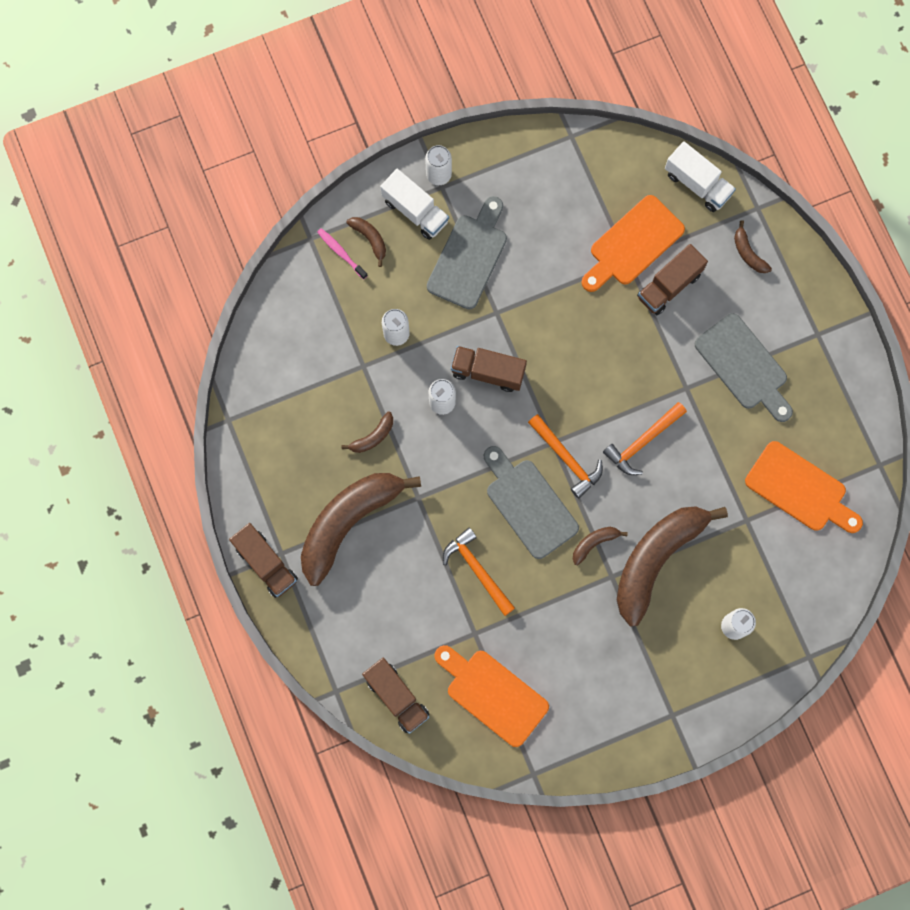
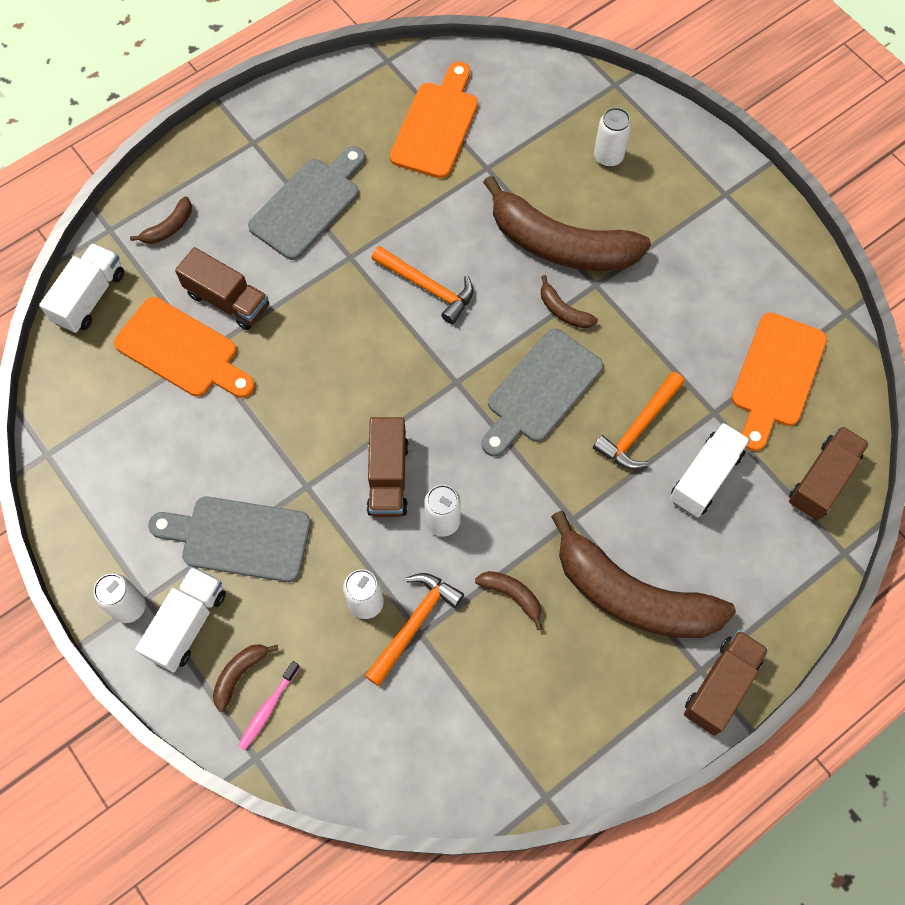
camera: 105 degrees left, 10 degrees down
(424, 607) = (705, 477): none -> white truck
(566, 459) = (472, 362): orange hammer -> orange hammer (414, 624)

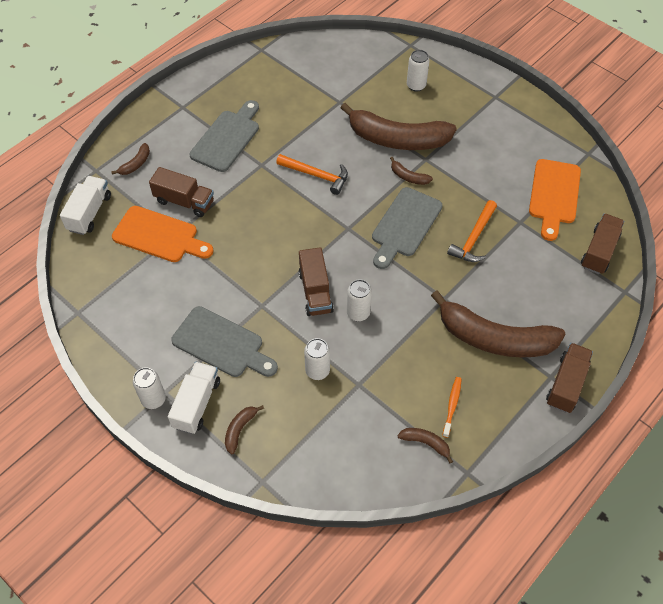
camera: 10 degrees left, 10 degrees down
(239, 538) = (221, 344): grey cutting board -> grey cutting board turned 150 degrees counterclockwise
(268, 708) = (264, 448): pink toothbrush -> none
(414, 624) = (353, 379): orange hammer -> none
(437, 125) = (301, 82): orange cutting board -> none
(512, 595) = (415, 351): brown banana -> brown banana (425, 443)
(547, 691) = (452, 406): none -> orange toothbrush
(705, 477) = (524, 260): white truck -> none

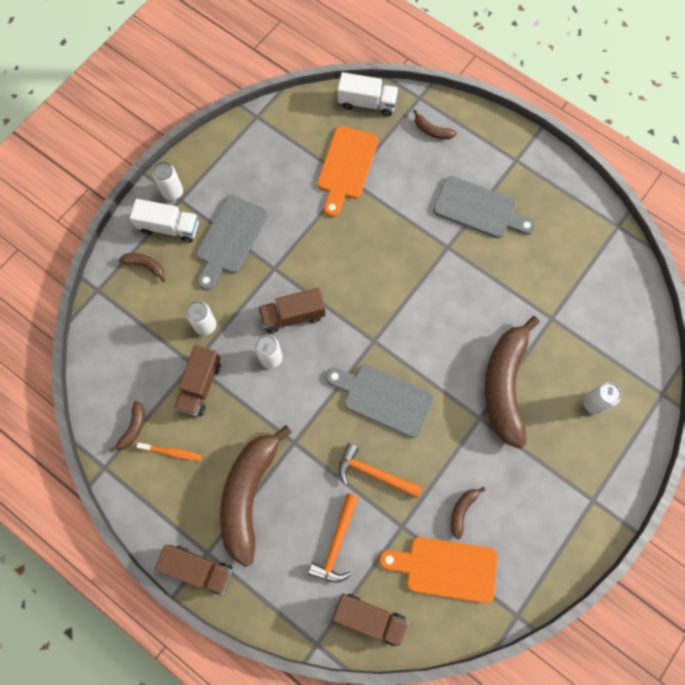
camera: 85 degrees right, 15 degrees up
(184, 201) = (390, 182): brown truck -> brown truck (200, 385)
(316, 175) = (440, 303): orange hammer -> orange hammer (336, 543)
(408, 177) = (451, 400): brown banana -> brown banana (462, 511)

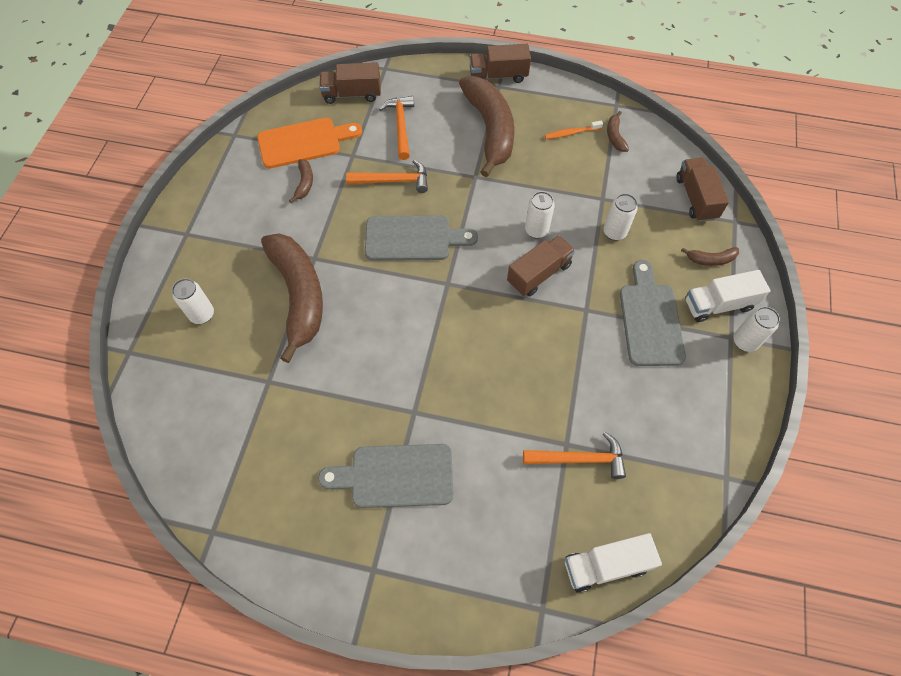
camera: 155 degrees right, 10 degrees down
(200, 385) = (583, 185): brown truck -> brown truck (696, 198)
(346, 167) = (579, 459): orange cutting board -> orange hammer
(432, 131) = (501, 563): brown banana -> none

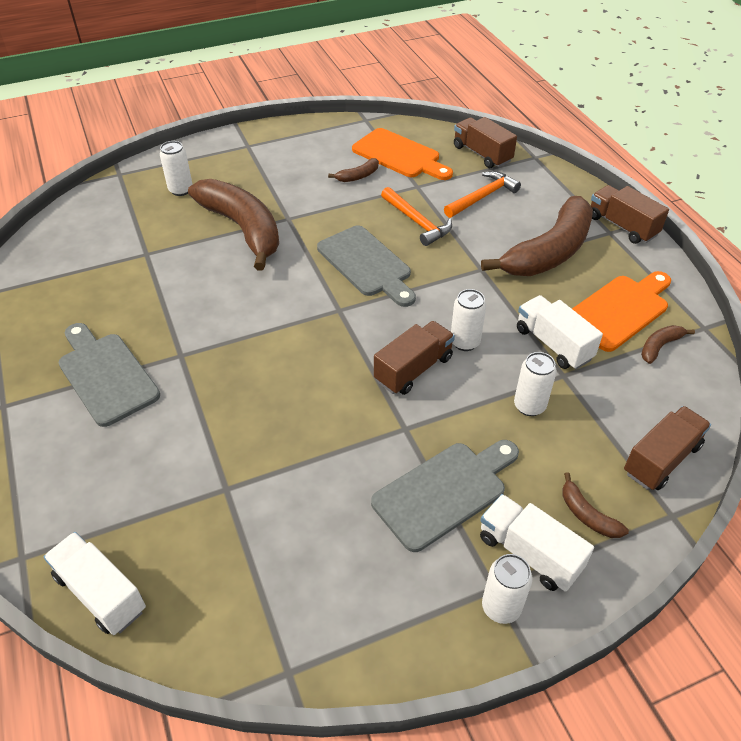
camera: 55 degrees right, 15 degrees down
(299, 295) = (243, 229): brown banana -> brown banana turned 75 degrees counterclockwise
(539, 274) = (413, 369): brown truck -> brown truck turned 60 degrees counterclockwise
(571, 133) = (619, 310): orange toothbrush -> orange cutting board
(573, 185) = (553, 344): none -> white truck
(579, 459) = (215, 508): orange hammer -> none

